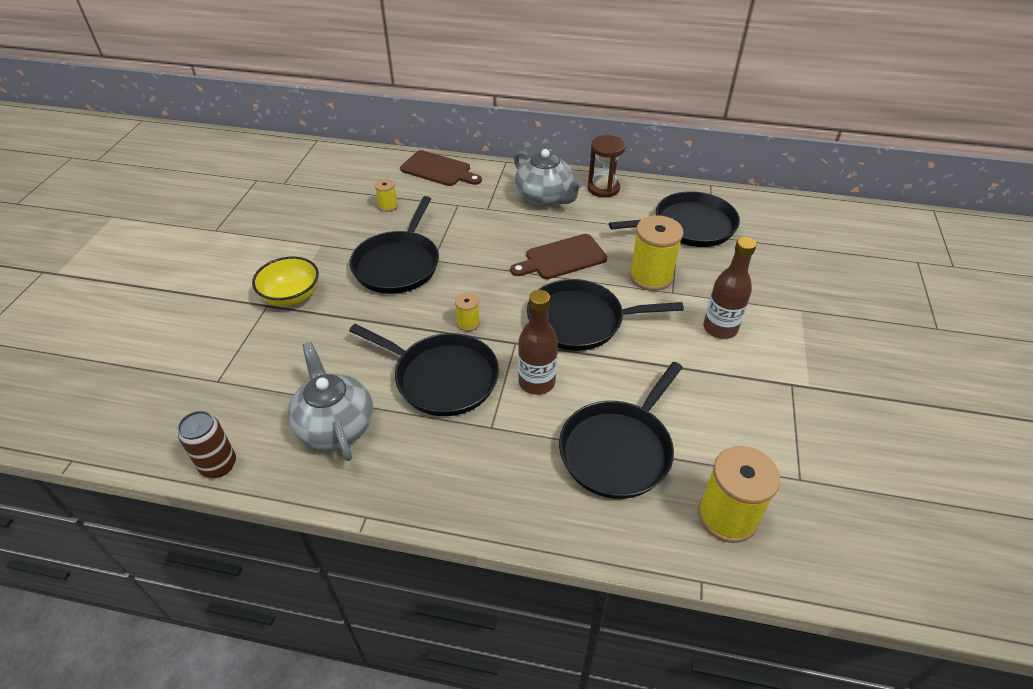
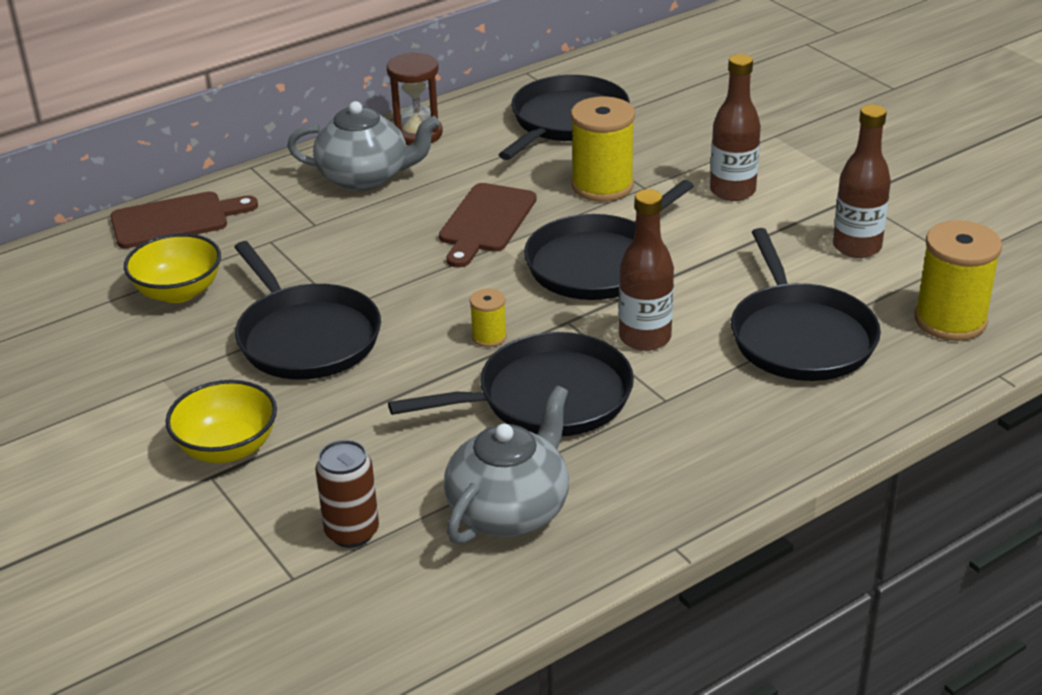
camera: 45 degrees left, 10 degrees down
(218, 465) = (446, 633): brown can -> brown can (352, 532)
(335, 425) = (510, 510): grey teapot -> grey teapot turned 105 degrees clockwise
(388, 206) = (178, 292): yellow spool -> yellow bowl
(742, 419) = (857, 247): none -> brown bottle

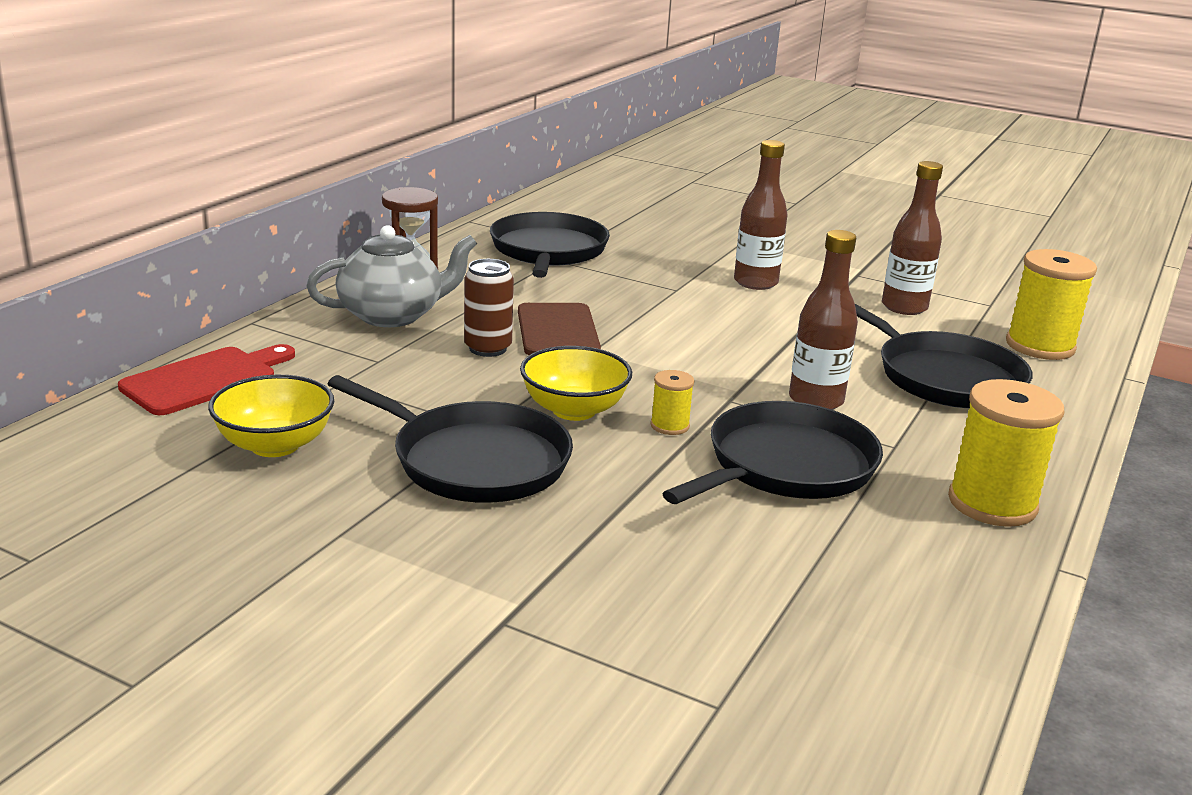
camera: 30 degrees left, 10 degrees down
(175, 220) = (205, 379): brown cutting board -> red cutting board
(227, 448) = (494, 587): yellow bowl -> yellow bowl (574, 410)
(352, 532) = (732, 638): brown can -> brown can (488, 348)
(510, 510) = (869, 574): grey teapot -> none
(599, 263) = (704, 350): black pan -> none
(602, 186) = (637, 293): yellow spool -> yellow spool (992, 503)

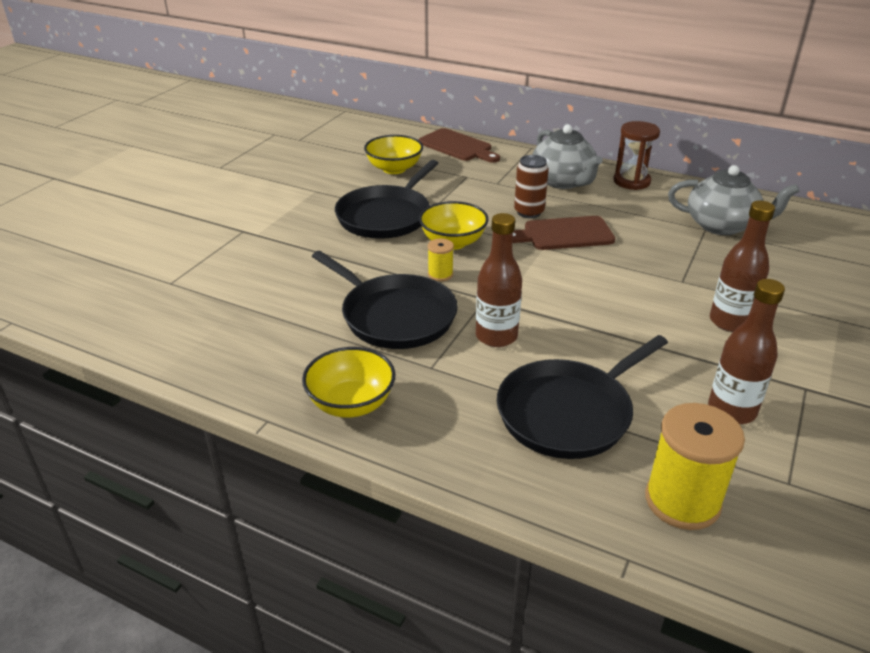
camera: 90 degrees right, 10 degrees up
(205, 379) = (457, 146): red cutting board -> brown cutting board
(548, 251) = (722, 225): black pan -> grey teapot
(992, 503) = (351, 403): yellow spool -> yellow bowl

